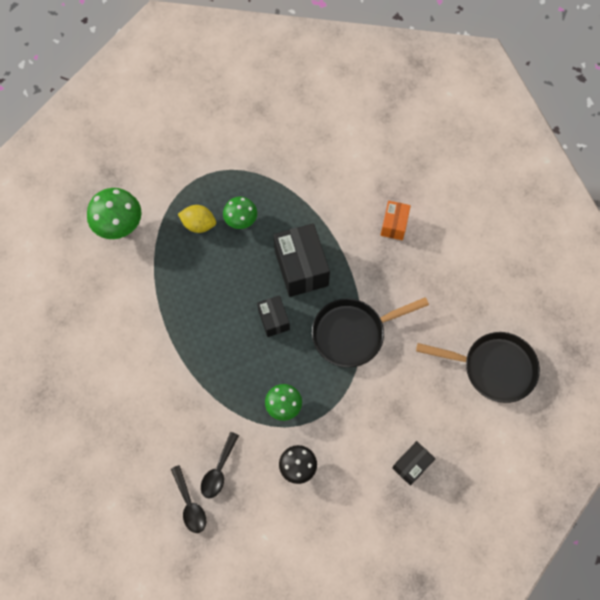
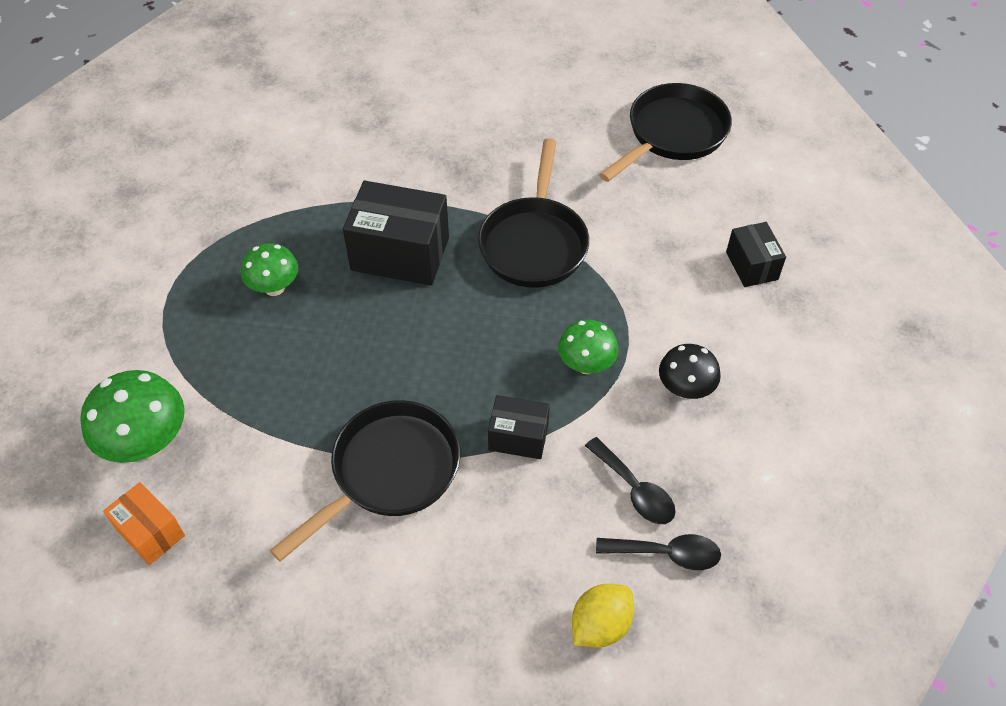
camera: 60 degrees left, 15 degrees down
(163, 344) = (389, 472): none -> black pan
(199, 224) = (236, 339): yellow lemon -> yellow lemon (600, 625)
(273, 320) = (451, 318): black box -> black box (518, 437)
(394, 225) = (418, 136): orange box -> orange box (150, 532)

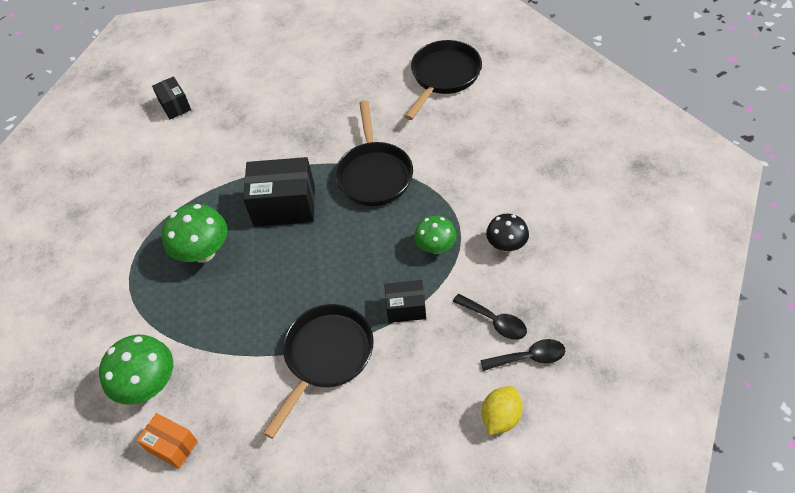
camera: 10 degrees left, 0 degrees up
(274, 287) = (204, 252): green mushroom -> green mushroom, size x1.56
(752, 266) = (524, 151): black box -> black box (175, 106)

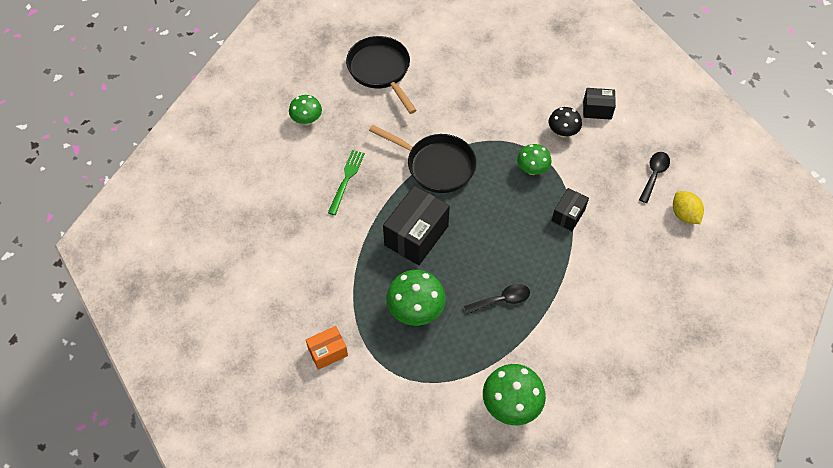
camera: 60 degrees left, 5 degrees up
(172, 446) = (574, 412): orange box -> orange box (328, 352)
(175, 106) = (232, 254): black box -> black box (597, 110)
(305, 126) = (346, 180): none -> green fork
(326, 356) = (571, 282): black pan -> none
(344, 66) = (307, 120): none -> green mushroom
(495, 321) = (615, 175): black spoon -> black spoon (502, 300)

